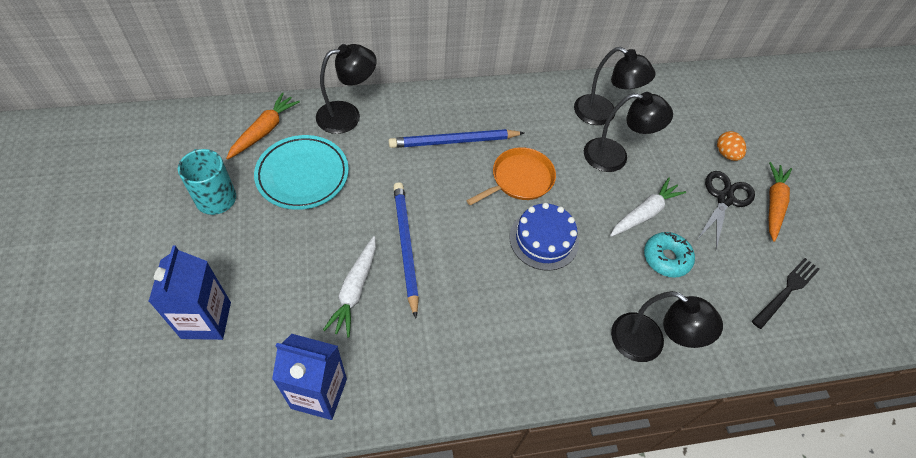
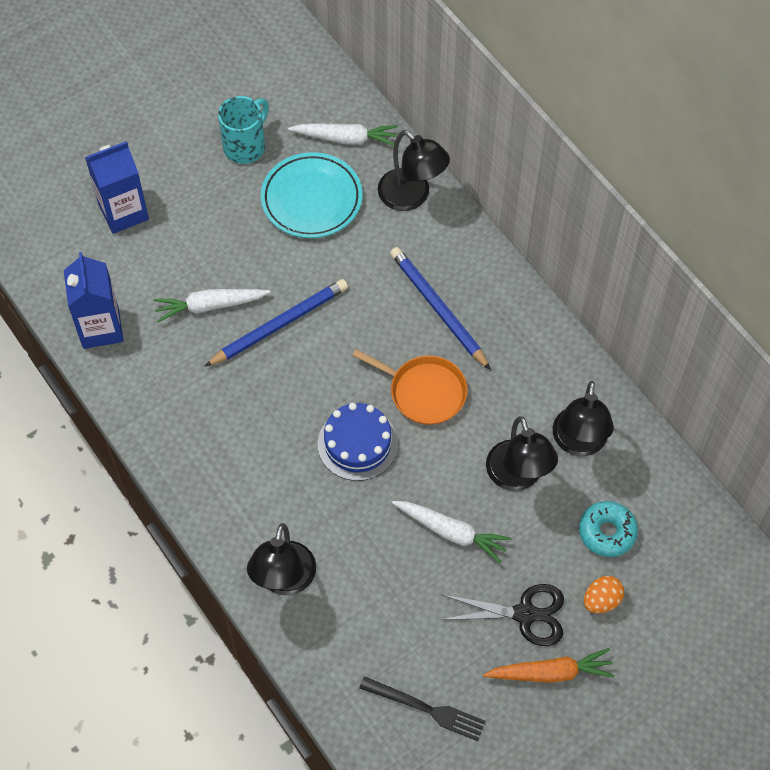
camera: 70 degrees right, 5 degrees up
(264, 130) = (346, 138): orange carrot -> white carrot
(666, 258) = (401, 571): turquoise donut -> turquoise donut (607, 532)

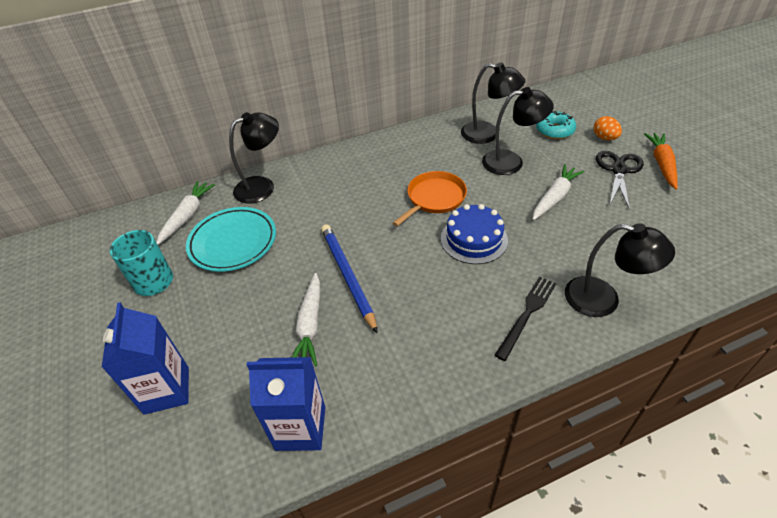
camera: 75 degrees left, 15 degrees down
(426, 709) = (705, 226): black fork -> black fork (527, 314)
(438, 309) = (365, 184): blue pencil -> none

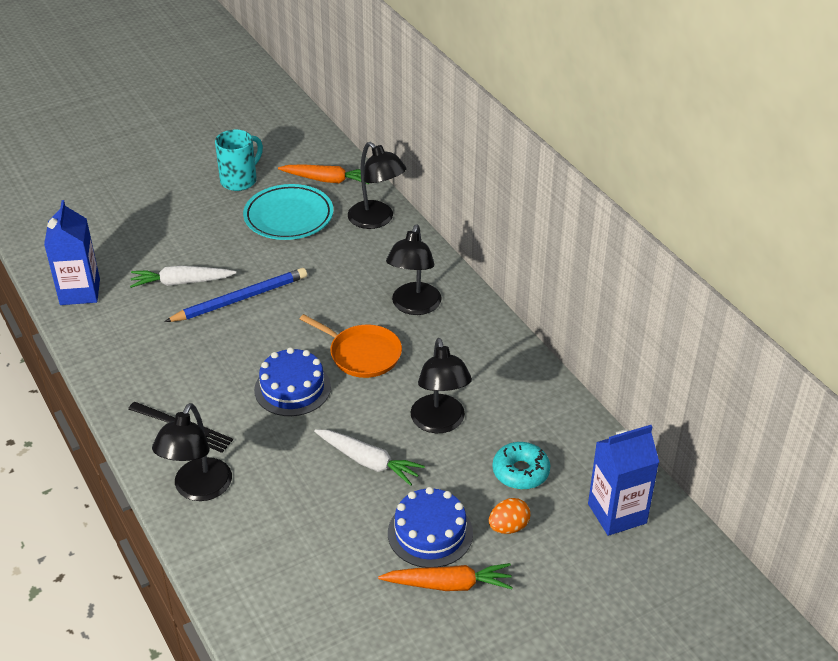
camera: 80 degrees right, 5 degrees down
(167, 390) = (123, 216): blue carton -> blue carton (617, 513)
(188, 216) = (327, 180): white carrot -> orange carrot
(488, 134) = (502, 401): black lamp -> black lamp (414, 306)
(618, 170) = (430, 533): black scissors -> blue cake

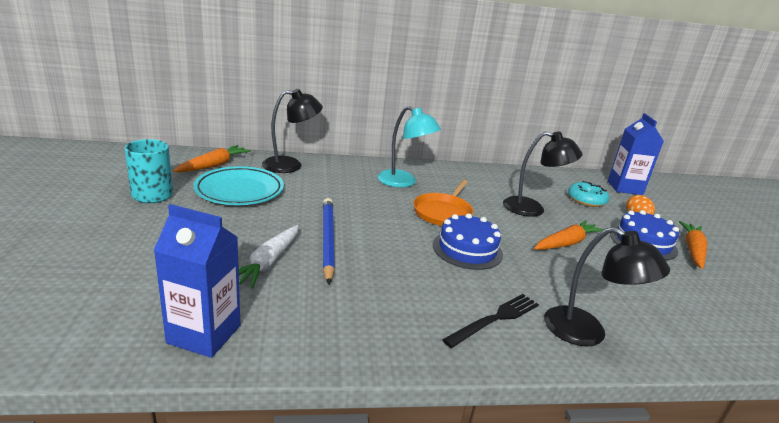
camera: 70 degrees left, 15 degrees down
(362, 354) = (443, 212): orange pan -> orange pan turned 150 degrees clockwise
(368, 462) = (566, 243): white carrot -> orange carrot
(414, 306) = (403, 182): black lamp -> turquoise lamp

